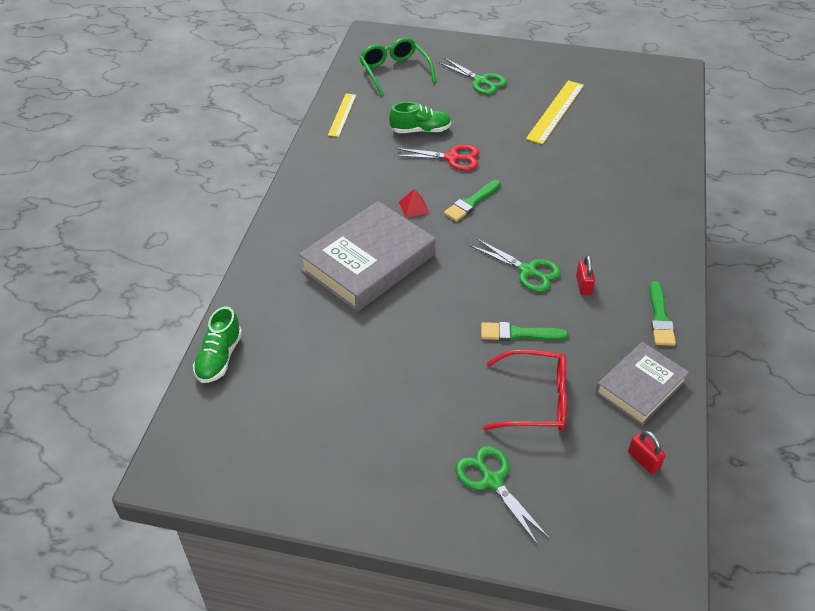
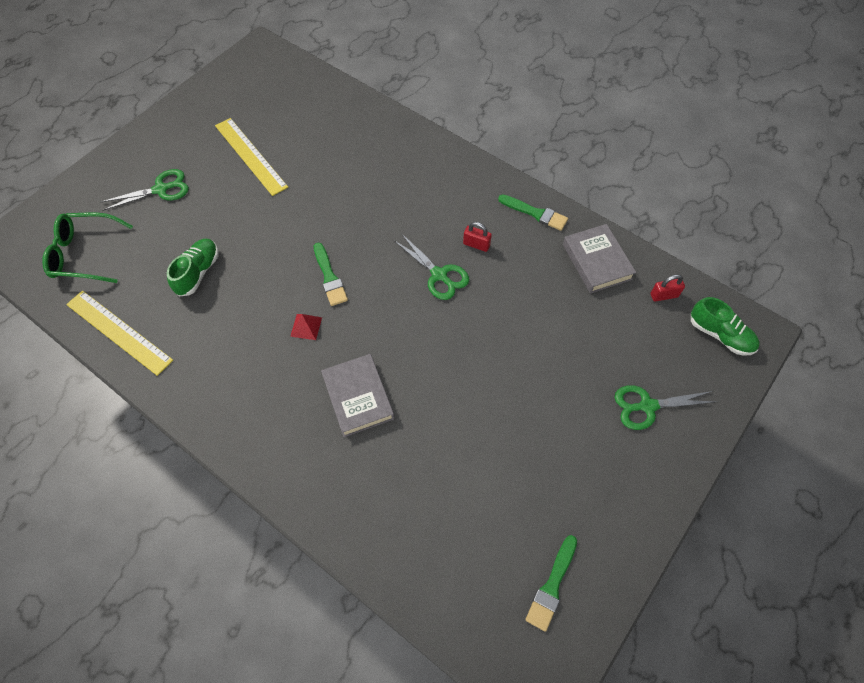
camera: 65 degrees left, 15 degrees up
(219, 358) = (415, 588): green shoe -> green shoe (720, 335)
(342, 114) = (119, 332): yellow ruler -> yellow ruler, size x1.56
(368, 262) = (358, 397): grey book -> grey book, size x0.61
(452, 158) = (257, 264): red scissors -> none
(519, 333) = (506, 316): green brush -> green brush (552, 585)
(528, 271) = (439, 275): green scissors -> green scissors turned 75 degrees clockwise
(535, 400) = (581, 337): red glasses -> none

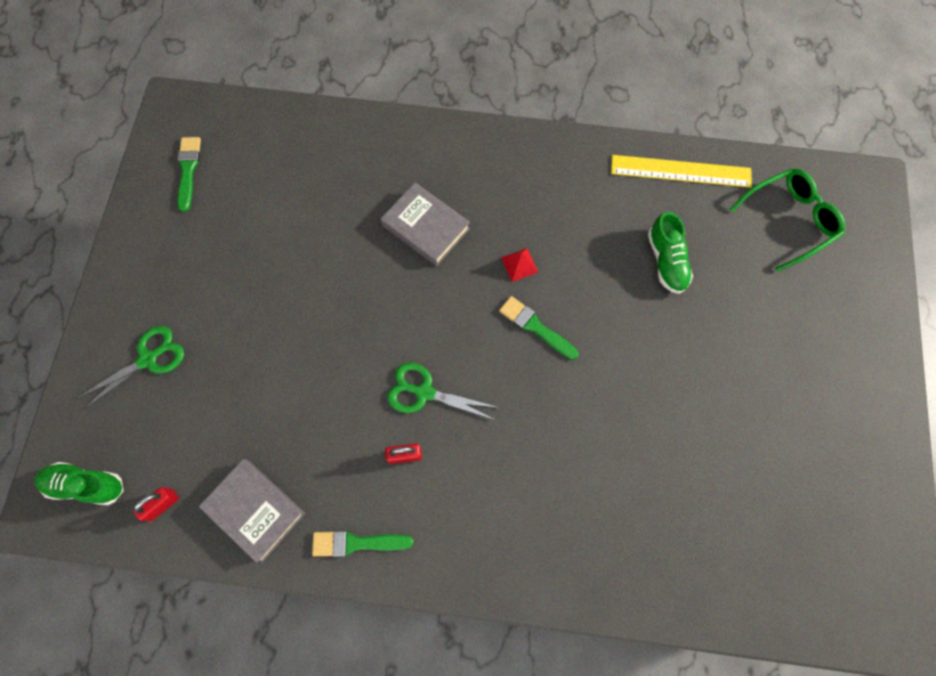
camera: 150 degrees right, 10 degrees up
(161, 189) = (795, 330): green scissors -> none
(250, 156) = (745, 432): yellow ruler -> none

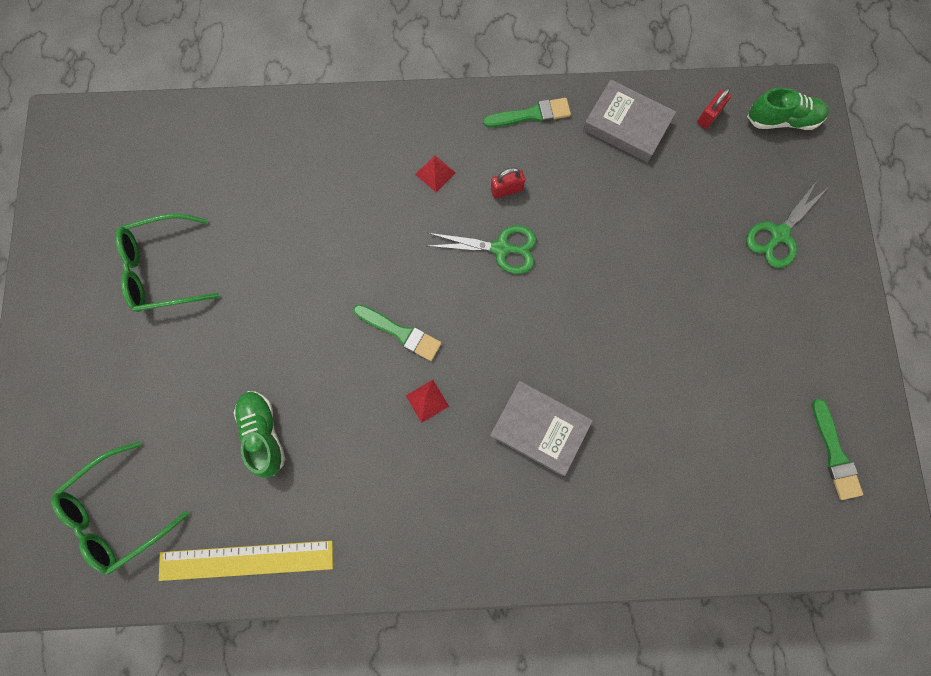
camera: 170 degrees right, 5 degrees up
(477, 488) = (435, 173): none -> red pyramid
(767, 429) = (163, 269): none -> green glasses

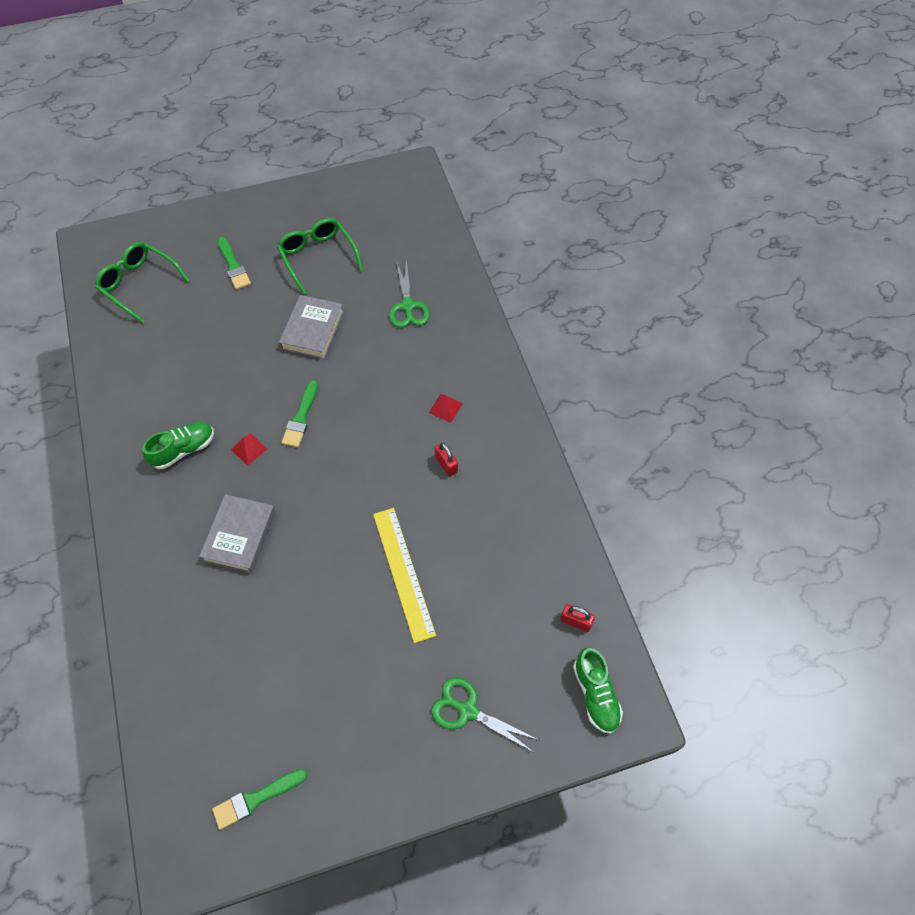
camera: 75 degrees right, 15 degrees down
(246, 560) = (114, 365): yellow ruler -> yellow ruler (403, 573)
(263, 434) = (206, 350): green shoe -> green shoe (183, 450)
(501, 248) = (391, 472): green scissors -> green scissors (408, 306)
(531, 115) = (524, 467): green brush -> green brush (233, 266)
(626, 125) = (541, 549): grey book -> grey book (312, 330)

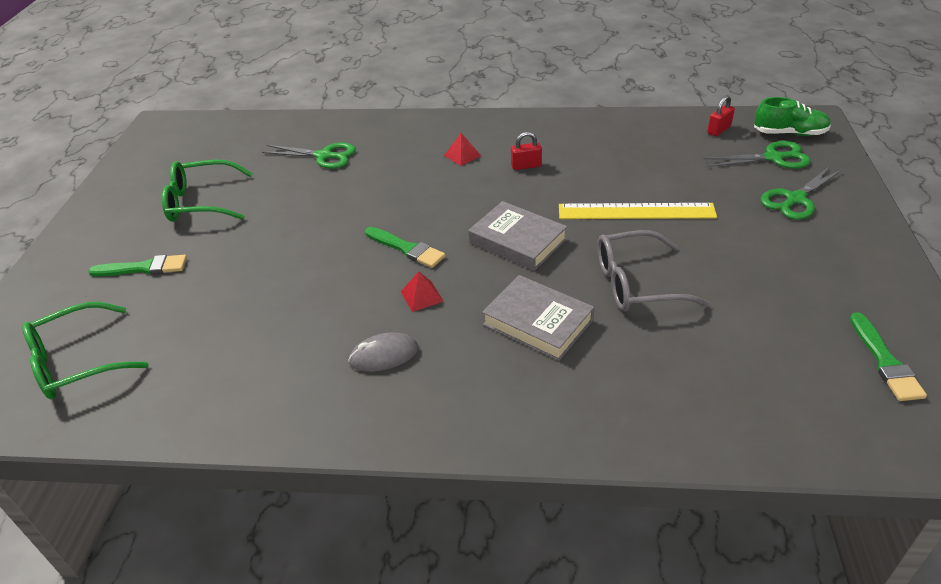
camera: 65 degrees left, 20 degrees down
(183, 450) = (384, 355): green shoe -> grey mouse
(303, 595) = (636, 283): none -> grey glasses
(312, 330) = (297, 222): grey book -> grey book (517, 241)
(538, 682) = (773, 158): none -> green scissors

